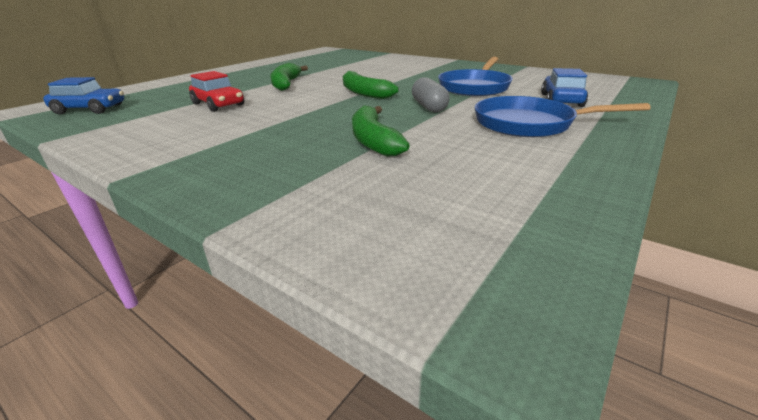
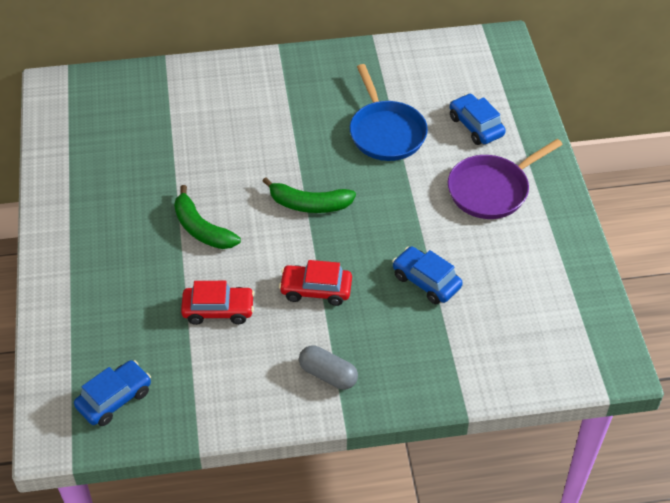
camera: 45 degrees left, 20 degrees up
(287, 117) = (316, 290): none -> red car
(373, 141) = (426, 281): green banana -> blue car
(429, 107) = (397, 201): grey capsule -> grey capsule (328, 375)
(529, 124) = (492, 190): blue pan -> purple pan

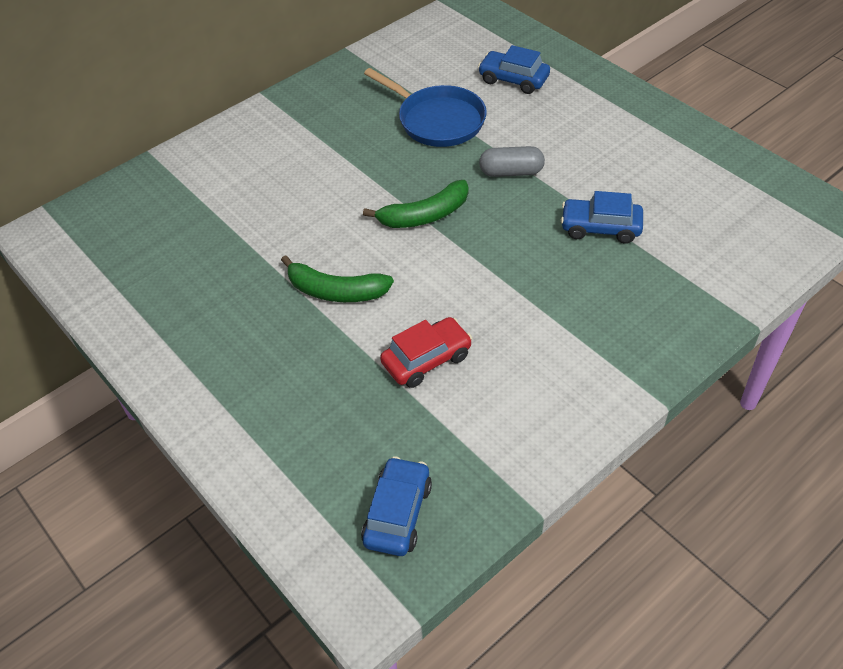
camera: 30 degrees left, 0 degrees up
(316, 290) = (506, 289): red car -> none
(328, 375) = (595, 360): grey capsule -> grey capsule (511, 172)
(492, 190) = (579, 124): purple pan -> none

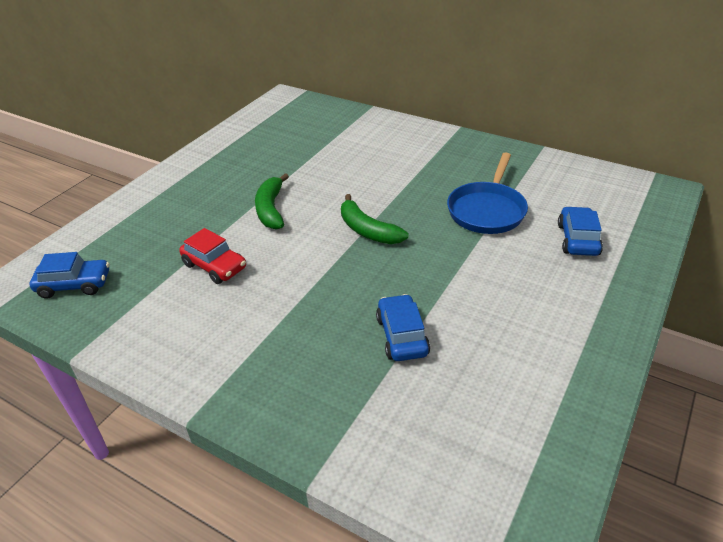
camera: 70 degrees right, 10 degrees down
(511, 172) = (446, 265): grey capsule -> none

